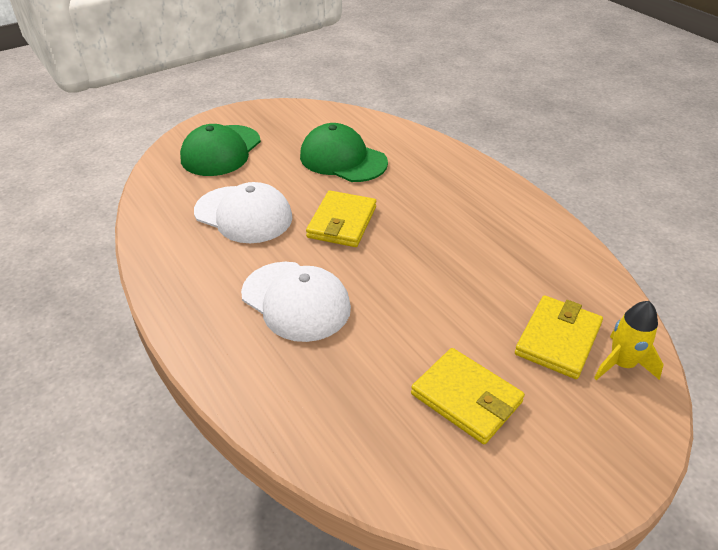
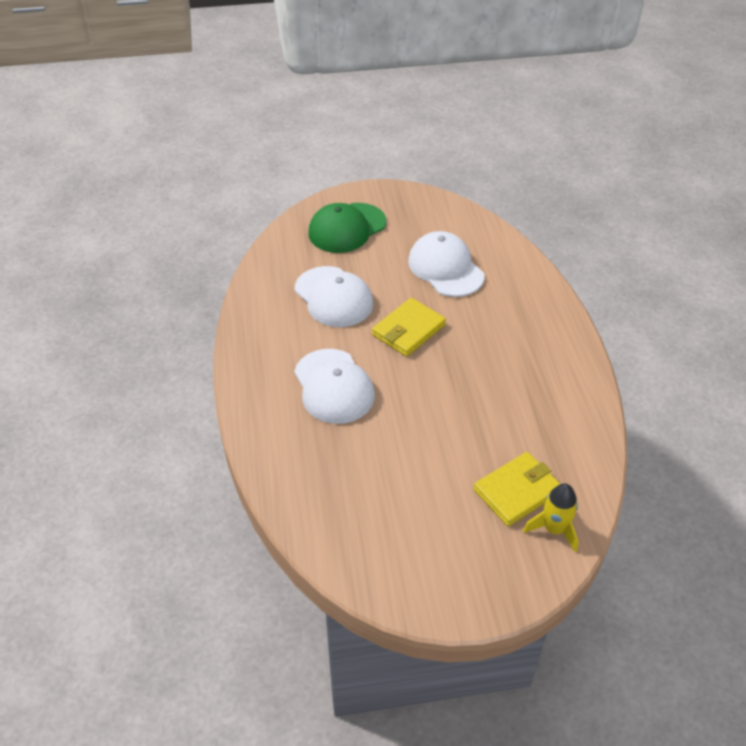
camera: 25 degrees right, 5 degrees up
(343, 159) = (445, 268): green cap -> white cap
(466, 398) = (413, 507): yellow wallet -> none

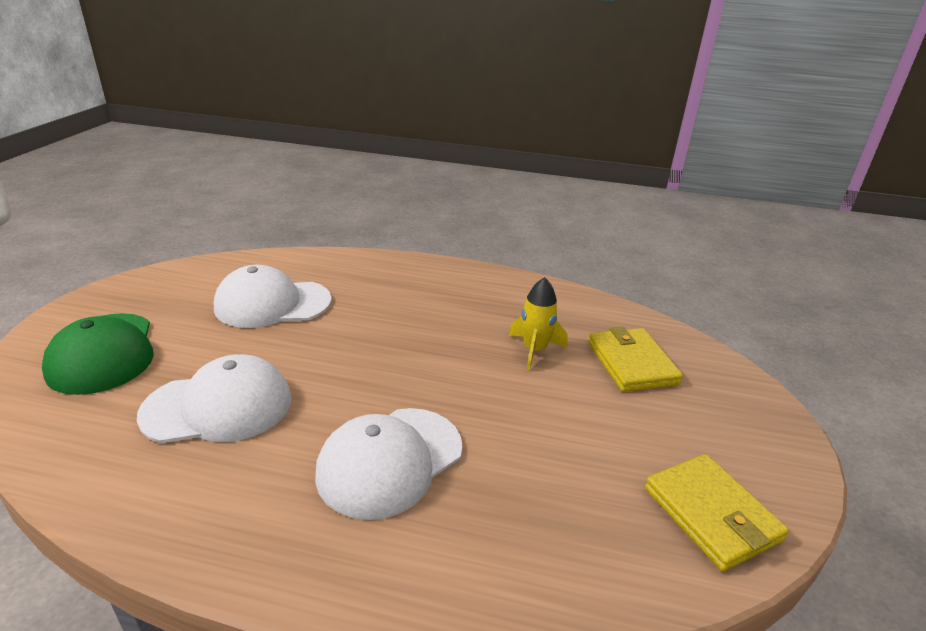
camera: 70 degrees left, 15 degrees down
(333, 386) = (390, 461): white cap -> white cap turned 135 degrees clockwise
(408, 330) = (344, 361): yellow wallet -> yellow wallet (711, 514)
(554, 529) = (687, 357): yellow rocket -> yellow rocket (534, 350)

